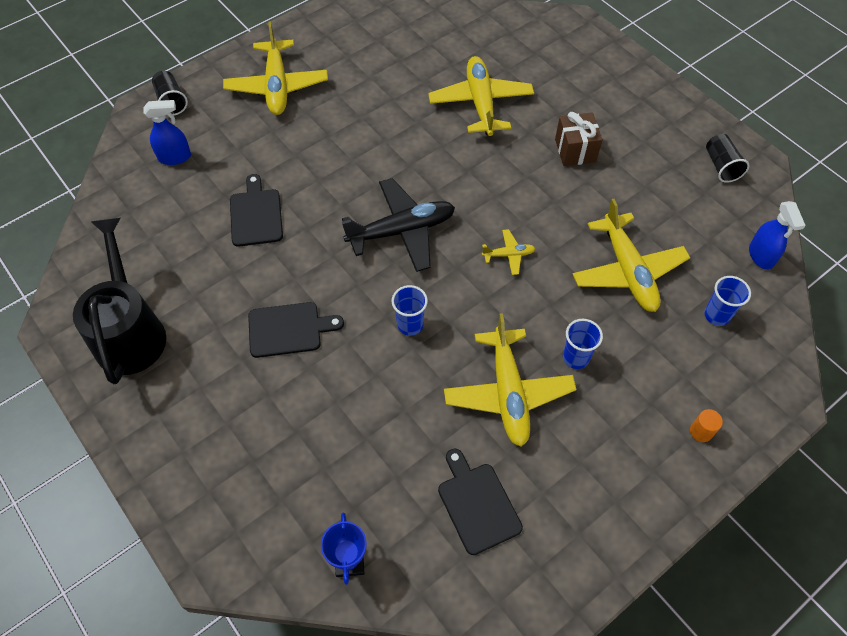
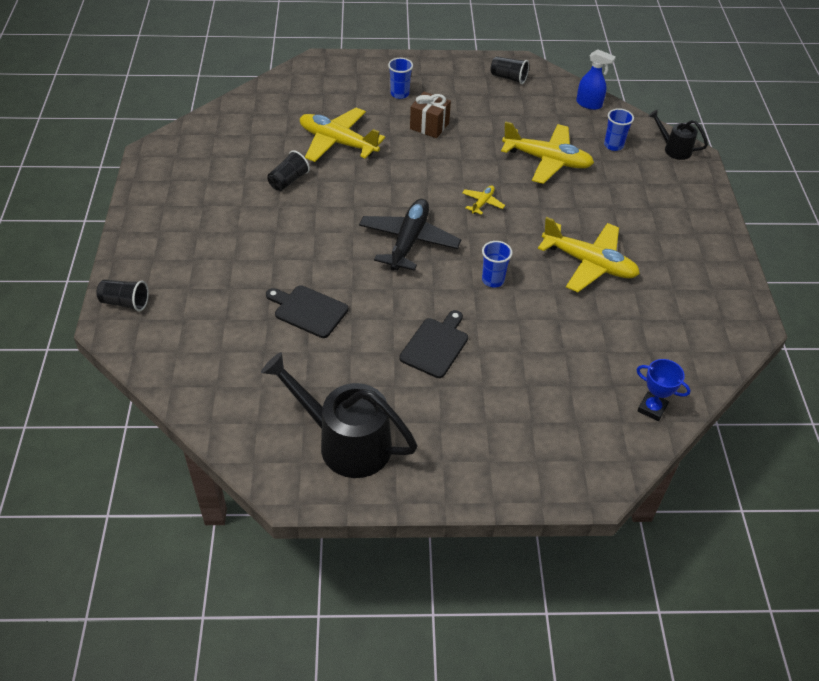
camera: 55 degrees left, 10 degrees down
(175, 157) = (192, 330): blue spray bottle -> none
(277, 86) = (189, 233): yellow plane -> none
(397, 103) = (288, 181): none -> black cup
(477, 504) = (658, 322): black cutting board -> none
(575, 357) = (590, 219): blue cup -> blue cup (399, 94)
(701, 431) = (685, 199): orange cylinder -> none
(776, 375) = (673, 149): none -> black watering can

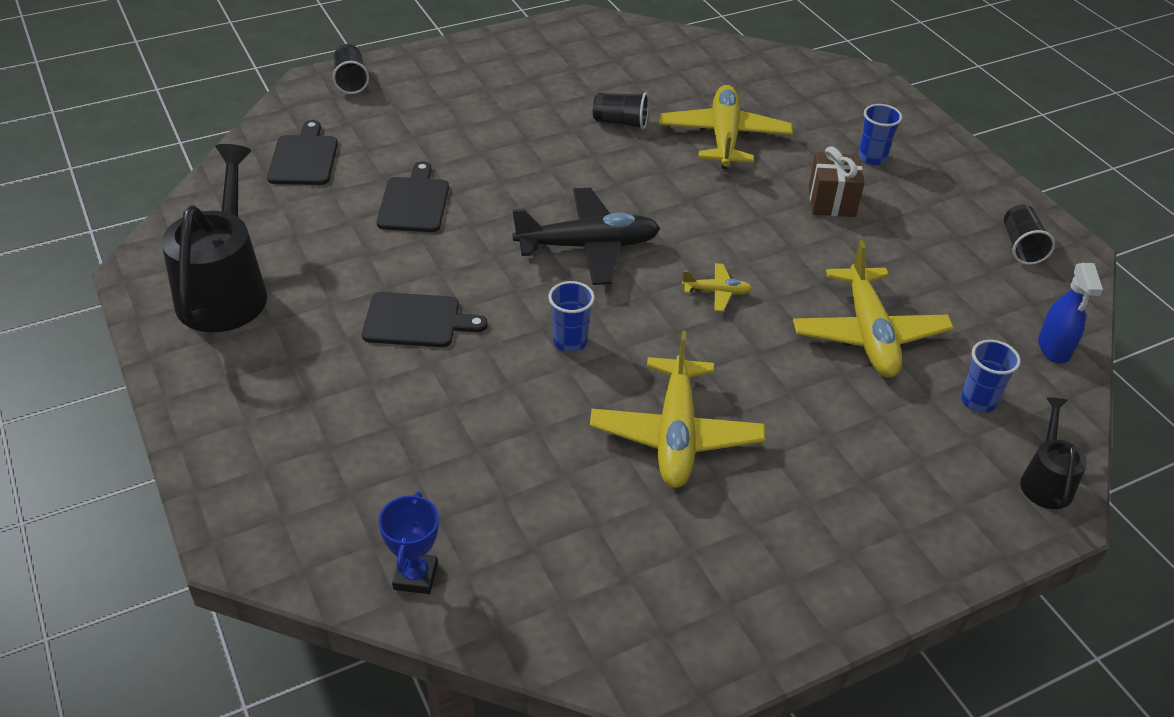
camera: 65 degrees right, 5 degrees down
(211, 357) = (304, 158): none -> black cutting board

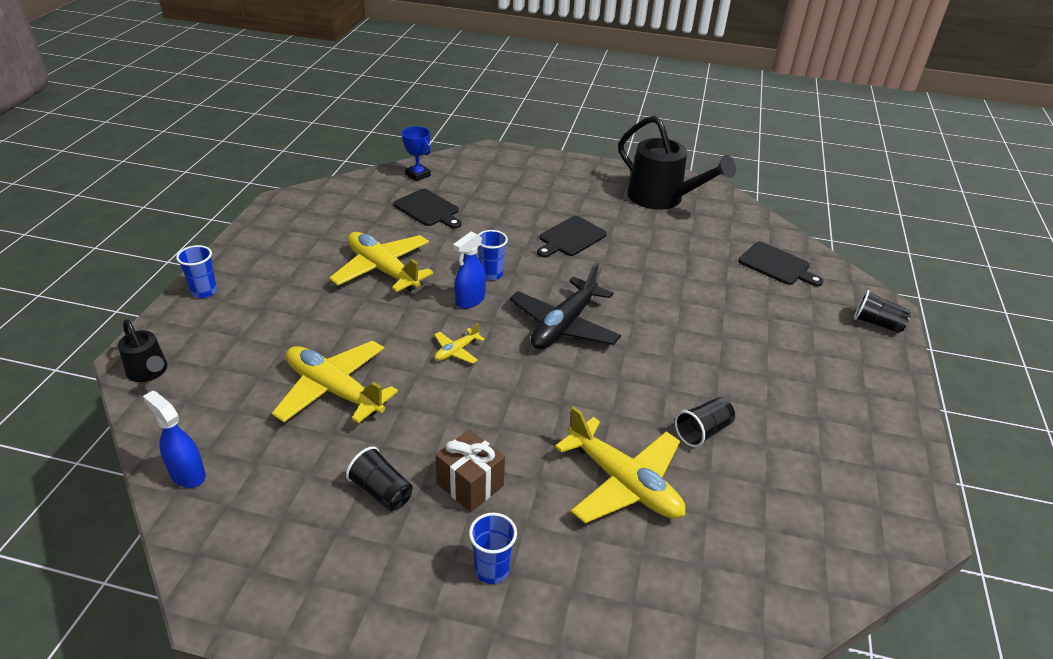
camera: 130 degrees right, 5 degrees down
(414, 202) = (685, 283): black cutting board -> black cutting board (428, 209)
(634, 330) = (470, 300): none -> blue spray bottle
(978, 401) = (224, 394): blue cup -> blue cup (204, 291)
(1021, 246) = (272, 567): black cup -> black cup (381, 491)

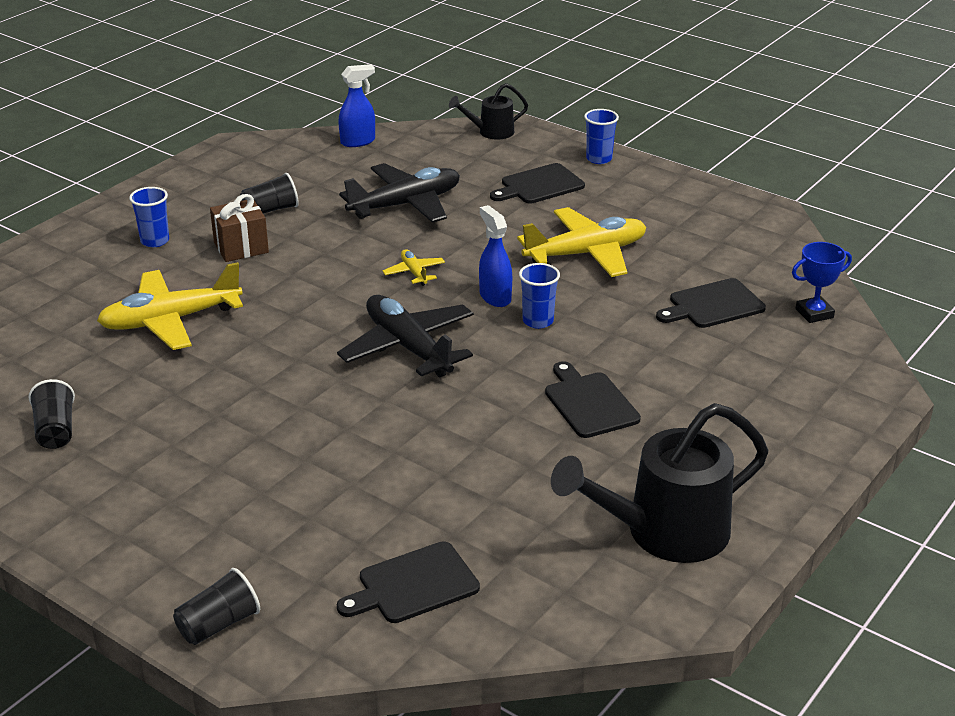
camera: 115 degrees right, 5 degrees down
(268, 316) = (539, 185): none -> black cutting board
(334, 390) = (405, 205): yellow plane -> black plane
(703, 431) = (183, 387): black cup -> black cup (55, 430)

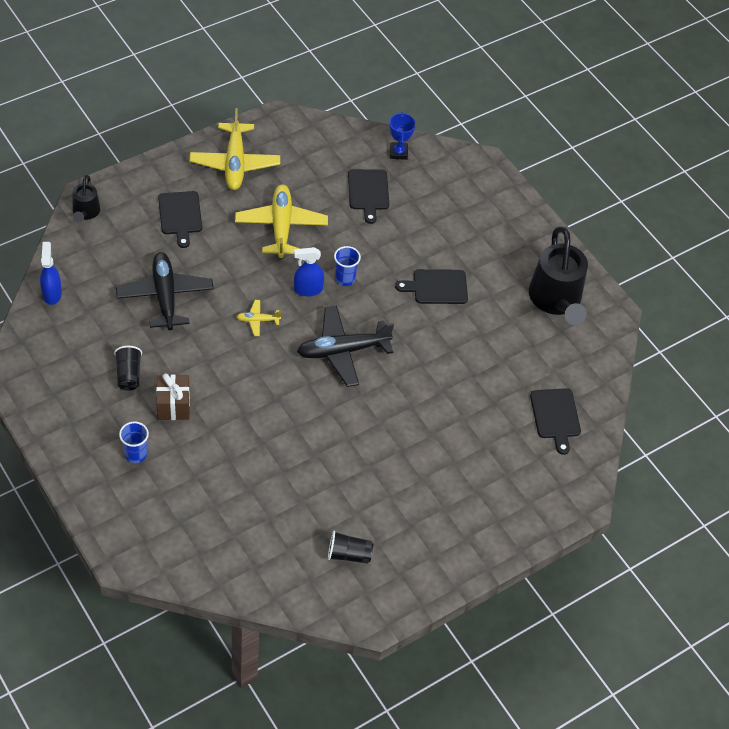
camera: 75 degrees left, 20 degrees up
(170, 320) = (250, 468): yellow plane -> yellow plane (235, 163)
(218, 624) = (554, 508): black cup -> none
(599, 159) = (162, 170): blue cup -> none

